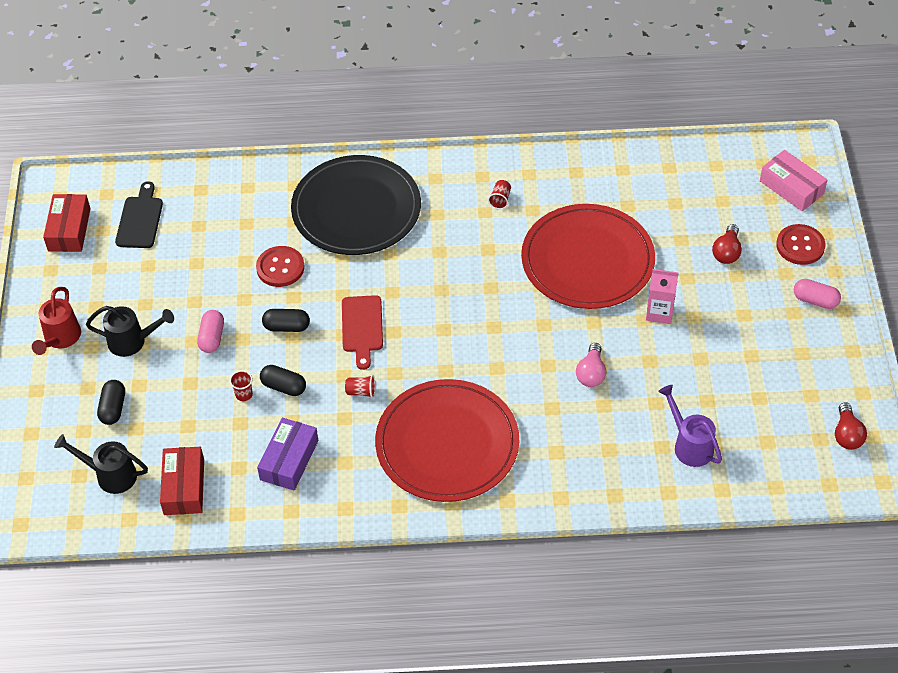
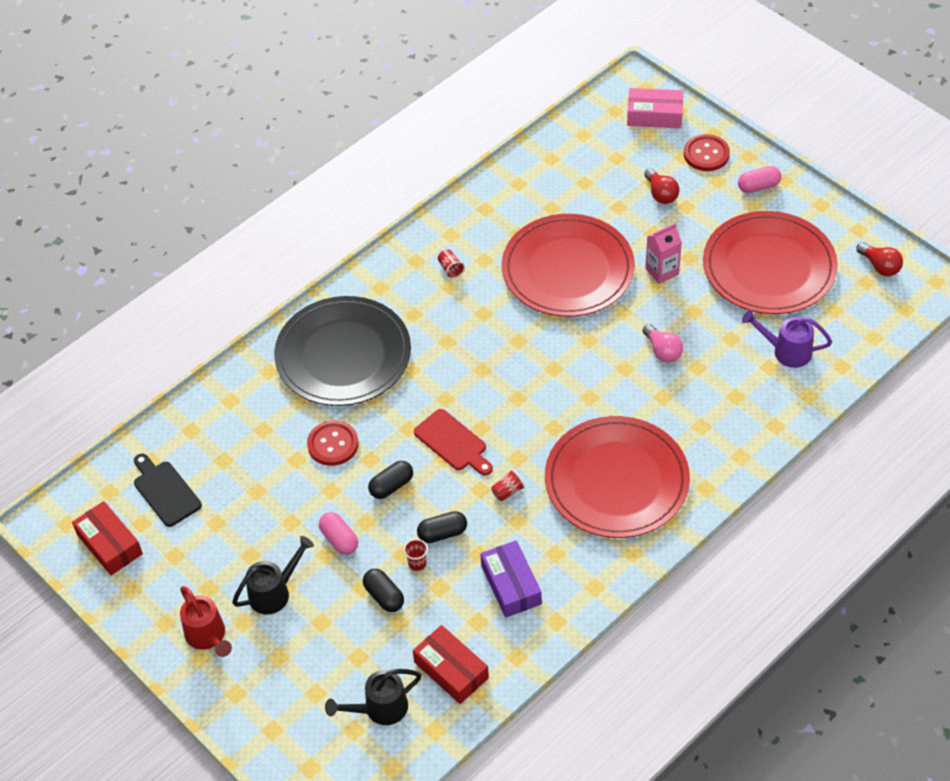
camera: 40 degrees left, 0 degrees up
(113, 408) = (320, 656): black capsule -> black capsule (384, 596)
(751, 369) = (769, 267): none -> red plate

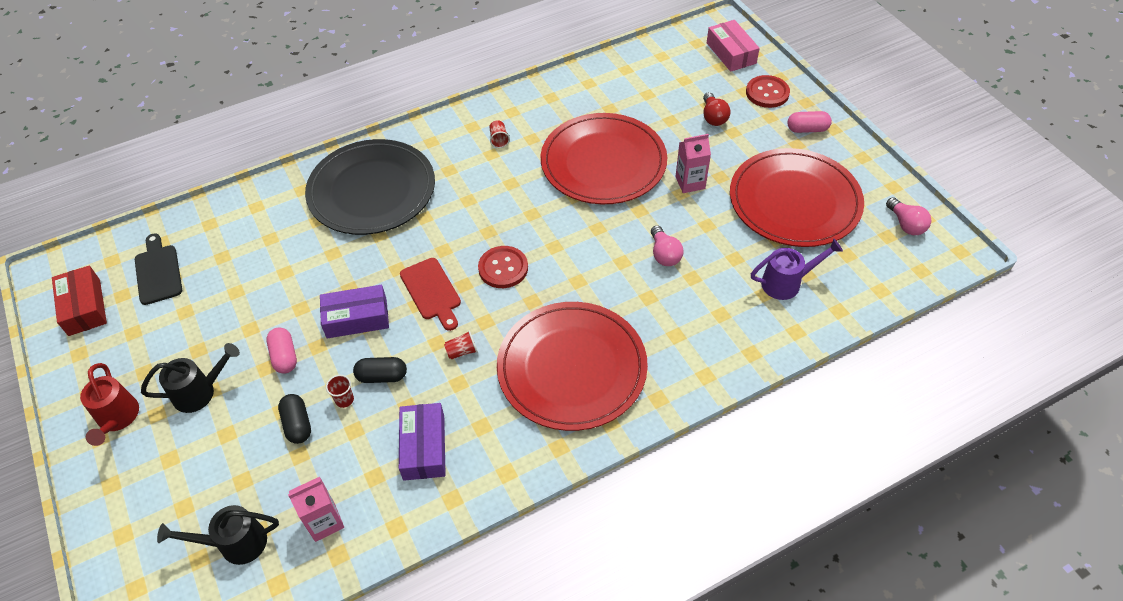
camera: 15 degrees right, 0 degrees up
(333, 444) = (323, 266): red button -> red button (503, 268)
(391, 486) = (357, 318): black capsule -> purple box
(451, 670) = (325, 522): red box -> pink carton
(654, 115) = (731, 53): pink box -> pink box turned 45 degrees clockwise
(786, 351) = (787, 283): purple watering can -> purple watering can turned 135 degrees clockwise
(880, 266) = (906, 224): red light bulb -> pink light bulb

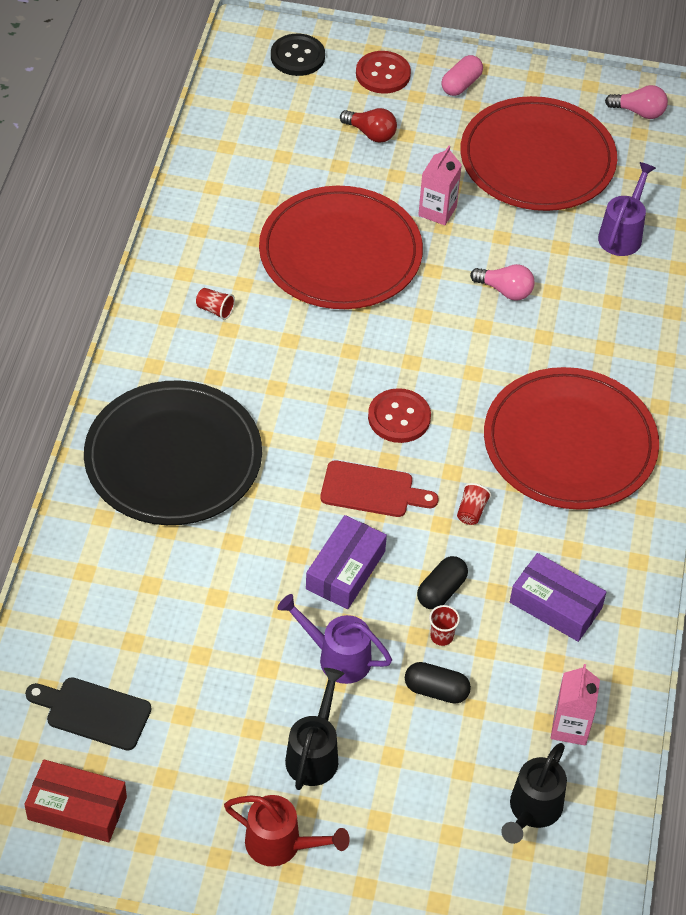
camera: 55 degrees left, 0 degrees up
(284, 356) = (337, 657): pink capsule -> purple watering can
(731, 53) = (297, 57): pink box -> black button

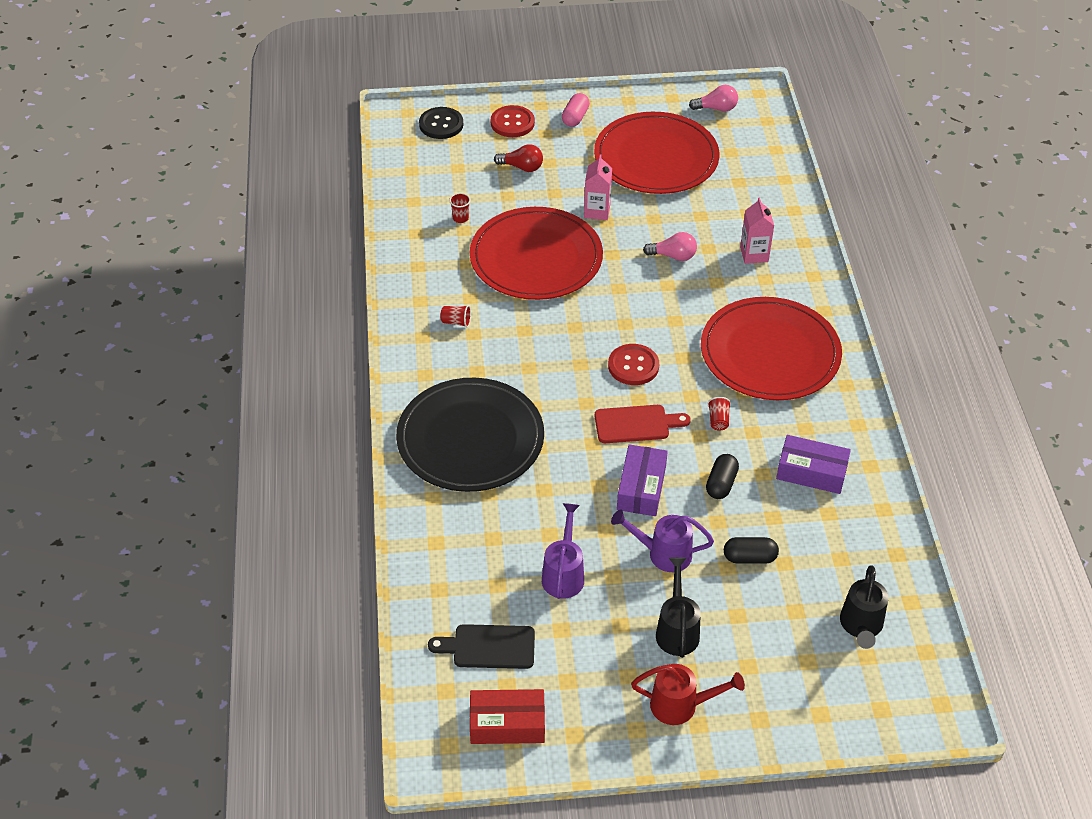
camera: 15 degrees left, 5 degrees down
(441, 636) = (736, 517): red cup -> red cup (460, 218)
(570, 727) = (861, 557): pink carton -> pink carton (754, 254)
(622, 234) = (742, 196): purple watering can -> purple watering can (564, 574)

